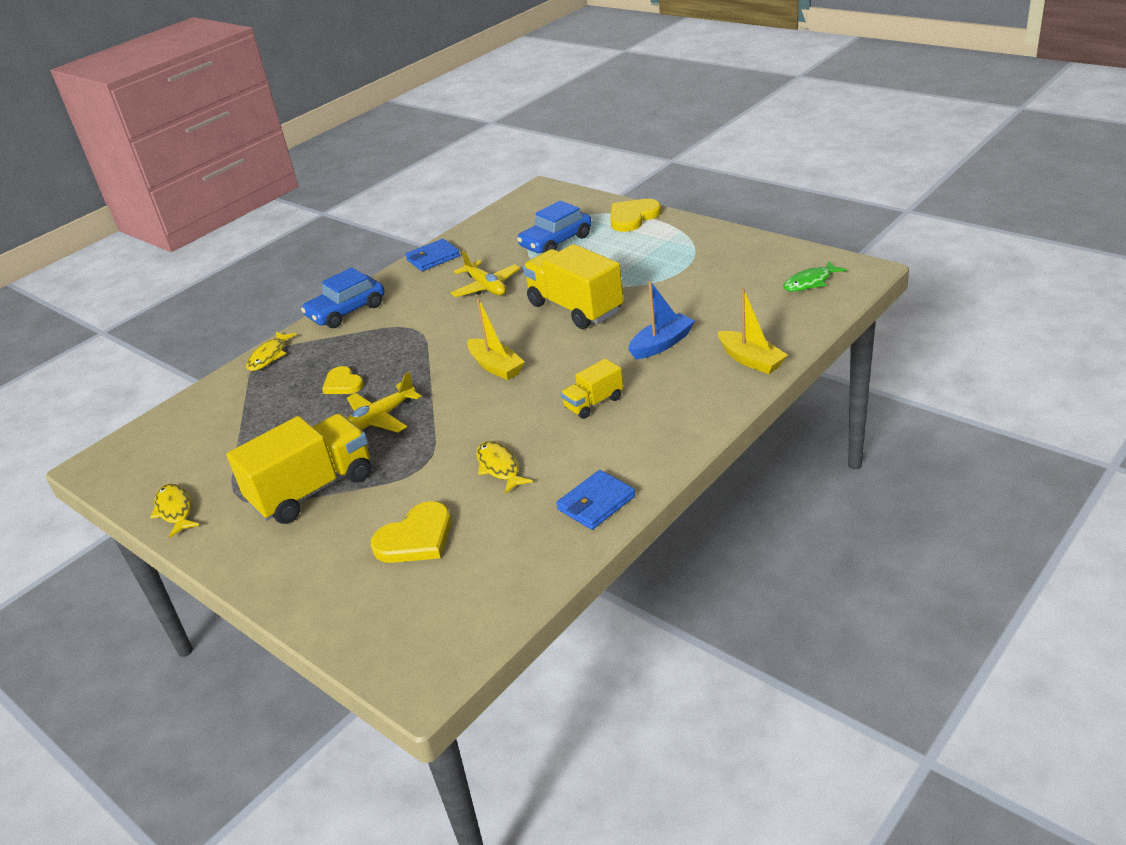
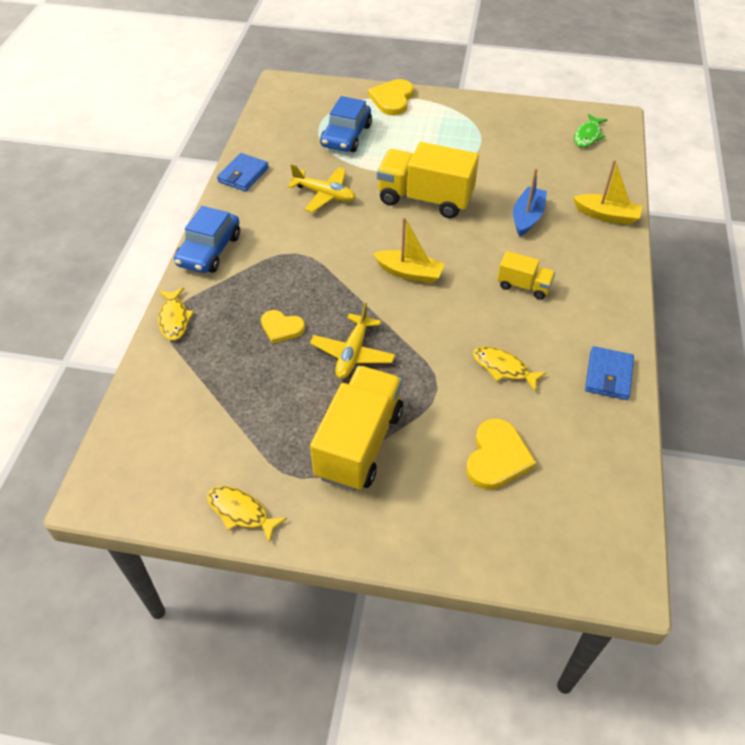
camera: 35 degrees left, 15 degrees up
(593, 403) = (523, 286): yellow truck -> yellow truck turned 90 degrees counterclockwise

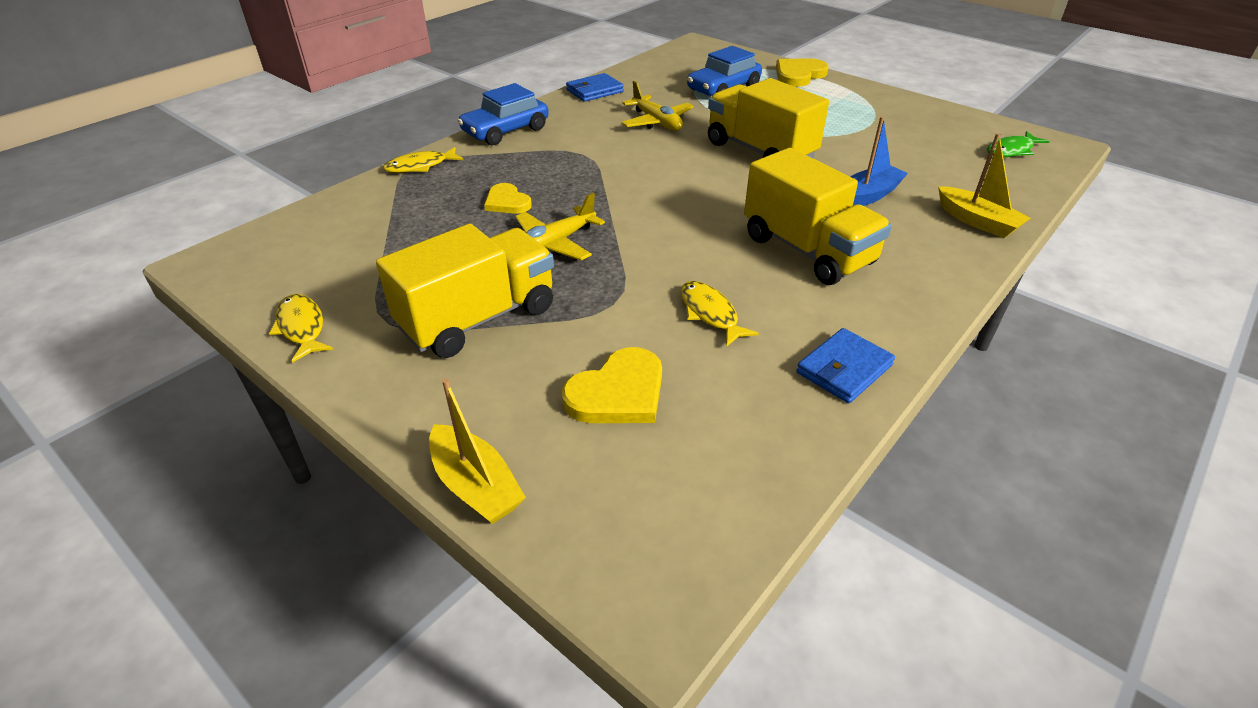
camera: 30 degrees right, 10 degrees down
(174, 319) = (420, 166): yellow fish -> yellow fish turned 45 degrees clockwise
(409, 273) = (683, 201): yellow boat -> yellow boat (476, 486)
(523, 286) = (807, 250): yellow truck -> yellow truck, size x1.94

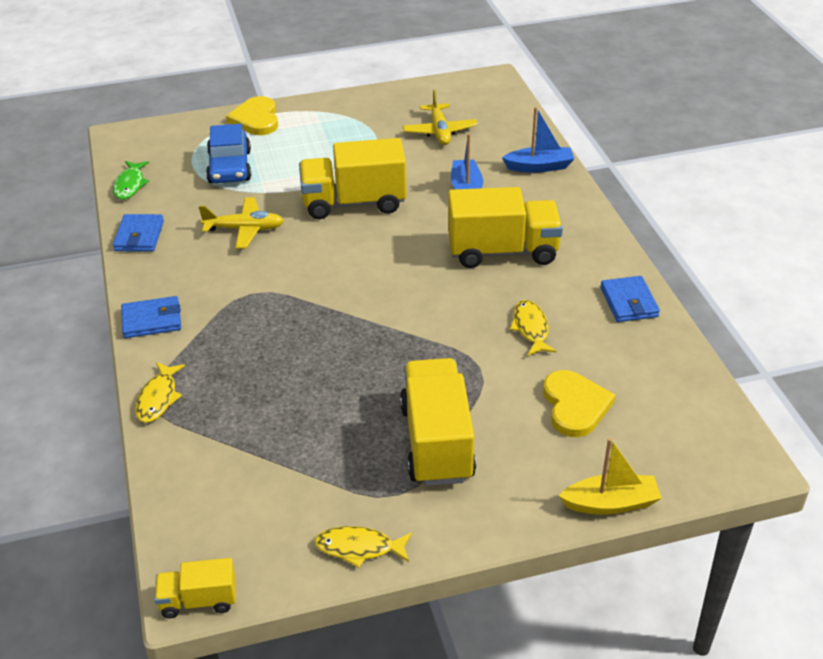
camera: 55 degrees left, 0 degrees up
(199, 270) = (198, 600): none -> yellow truck
(505, 131) = (152, 320): blue car -> blue wallet
(507, 202) = (284, 367): yellow heart -> none
(554, 243) = (375, 365): yellow plane -> yellow plane (439, 131)
(710, 313) = (531, 328): yellow fish -> yellow fish turned 75 degrees clockwise
(977, 221) = (539, 167): yellow boat -> blue boat
(1011, 150) = (476, 101): green fish -> green fish (130, 185)

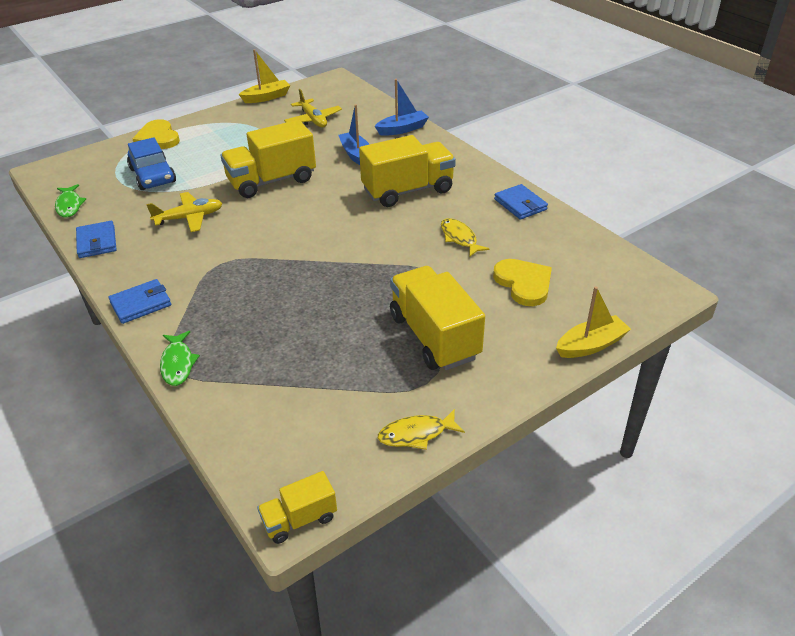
camera: 20 degrees left, 0 degrees up
(158, 398) = (178, 363): yellow fish -> green fish
(400, 89) = (267, 97): none -> yellow boat

